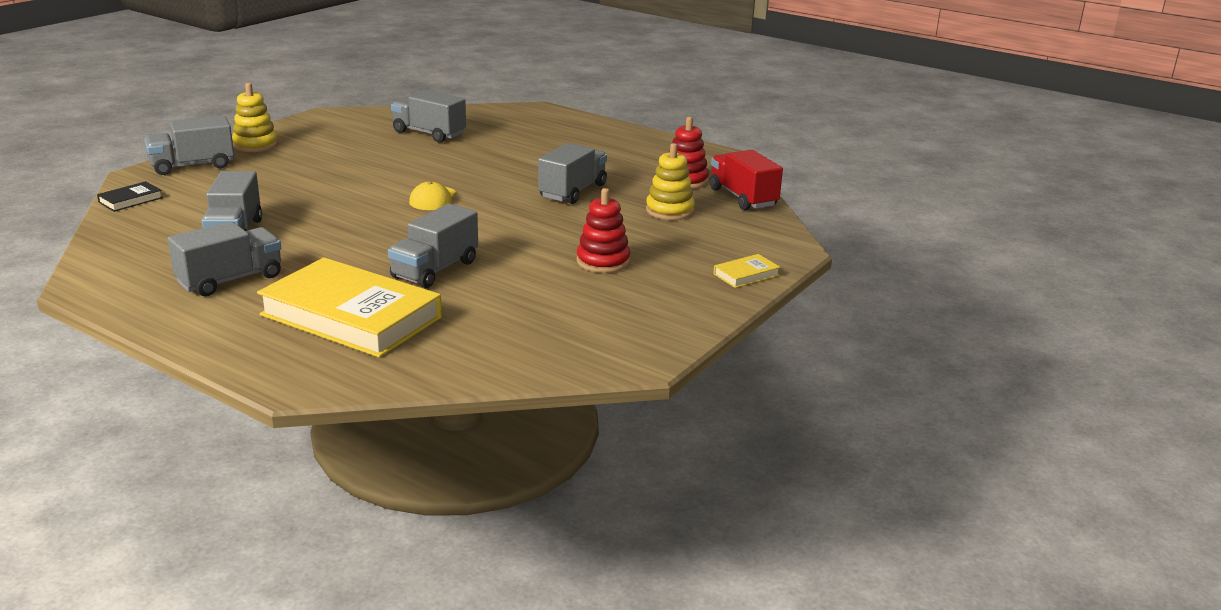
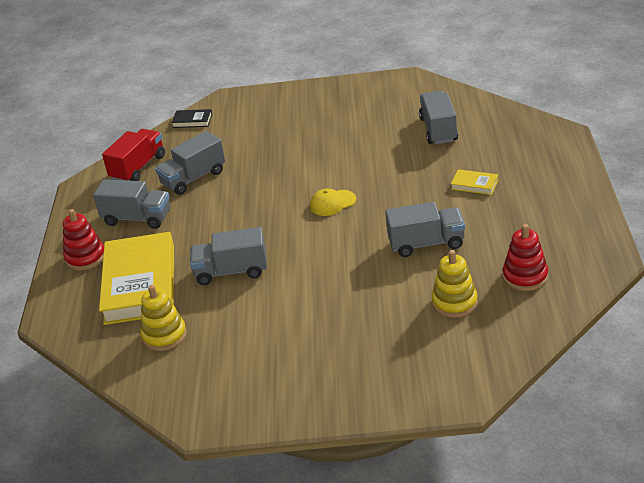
camera: 60 degrees right, 10 degrees up
(192, 166) = (262, 101): grey truck -> none
(255, 145) = (321, 95): yellow stacking toy -> yellow stacking toy (164, 336)
(603, 261) = (326, 325): red stacking toy -> red stacking toy (85, 257)
(743, 197) = (533, 321): red truck -> red truck (138, 168)
(746, 275) = (387, 399): yellow book -> yellow book (474, 185)

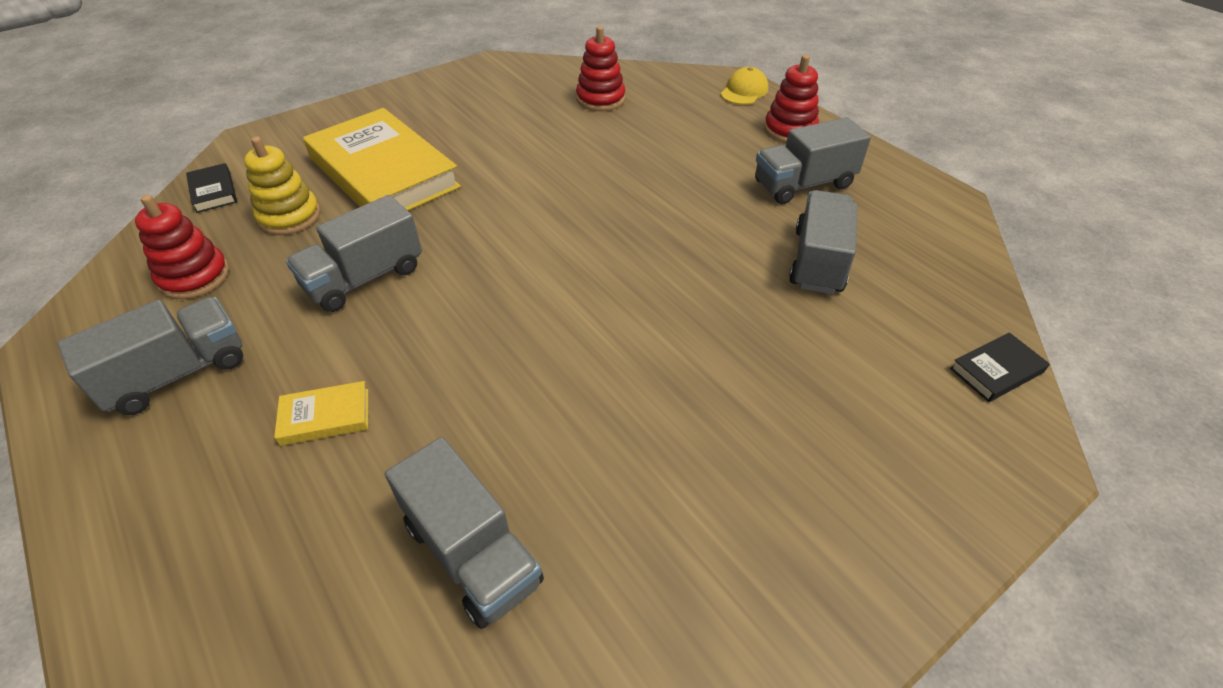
camera: 140 degrees right, 10 degrees up
(138, 168) = (923, 248): red truck -> none
(140, 284) = (689, 127): yellow book -> yellow book (384, 173)
(164, 336) = (600, 99): yellow stacking toy -> red stacking toy
(231, 271) = (602, 167): grey truck -> grey truck (177, 374)
(332, 203) = (558, 294): yellow cap -> yellow cap (744, 91)
(502, 345) = (213, 191): none -> black book

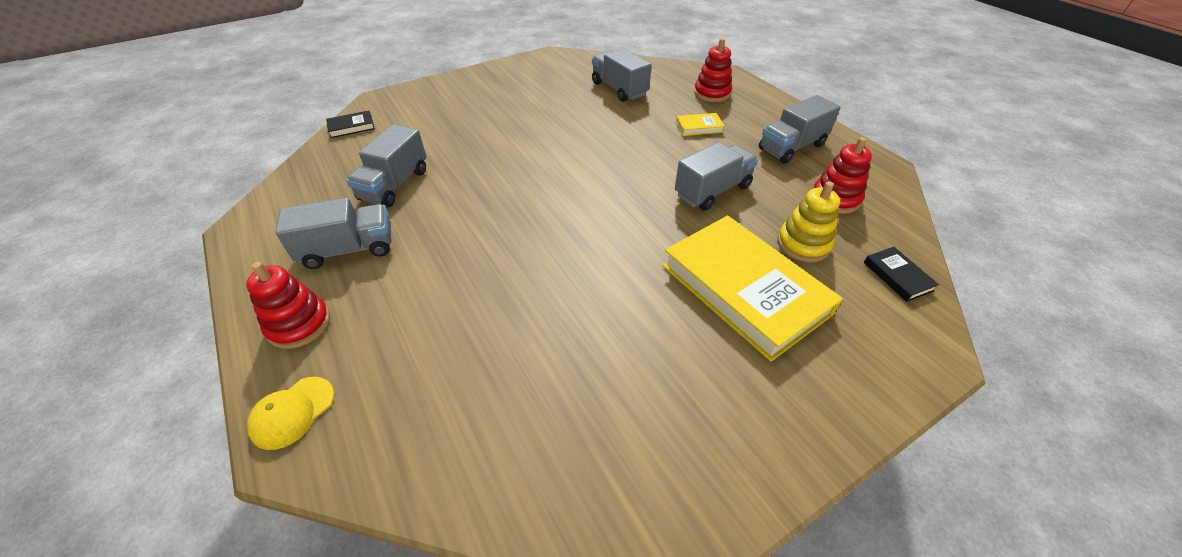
camera: 175 degrees left, 0 degrees up
(600, 99) = (499, 408): red stacking toy -> red stacking toy (712, 93)

